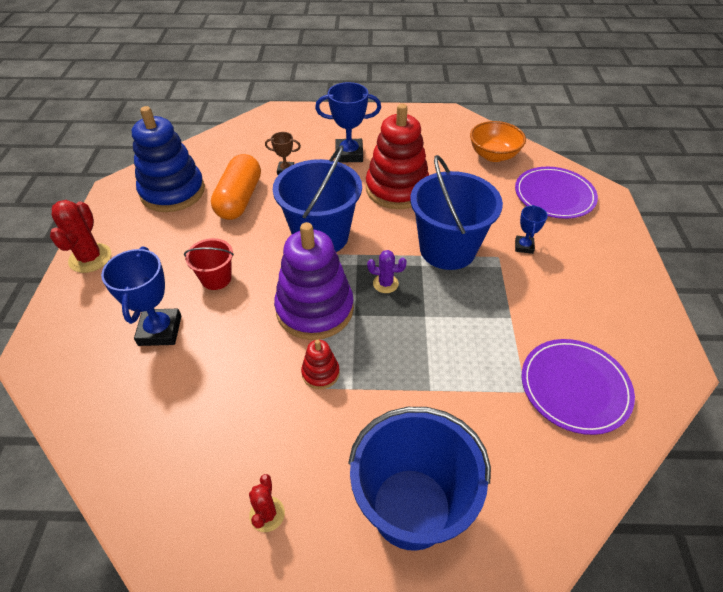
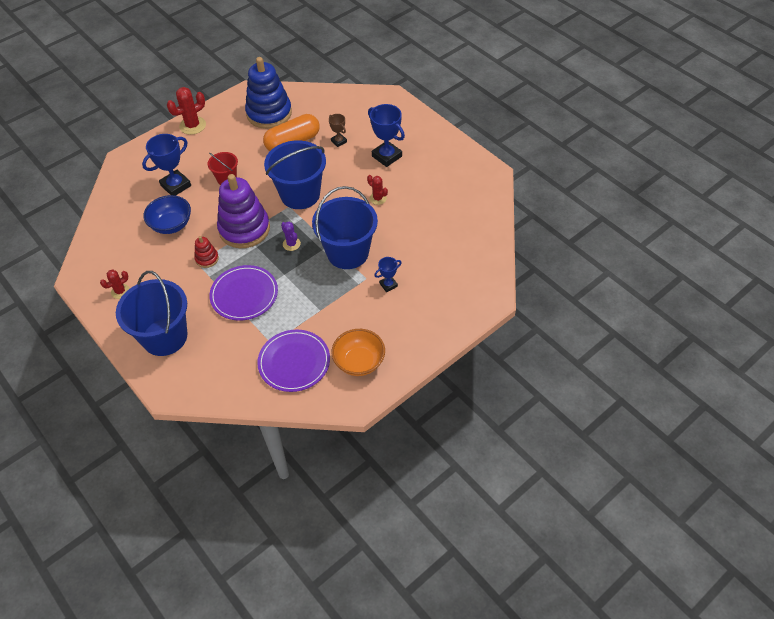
camera: 50 degrees right, 5 degrees up
(219, 375) = (171, 225): none -> blue bowl
(397, 189) = (378, 198): red stacking toy -> red cactus
(493, 155) = (469, 221): orange bowl -> orange bowl (359, 362)
(554, 195) = (459, 273): purple plate -> purple plate (244, 294)

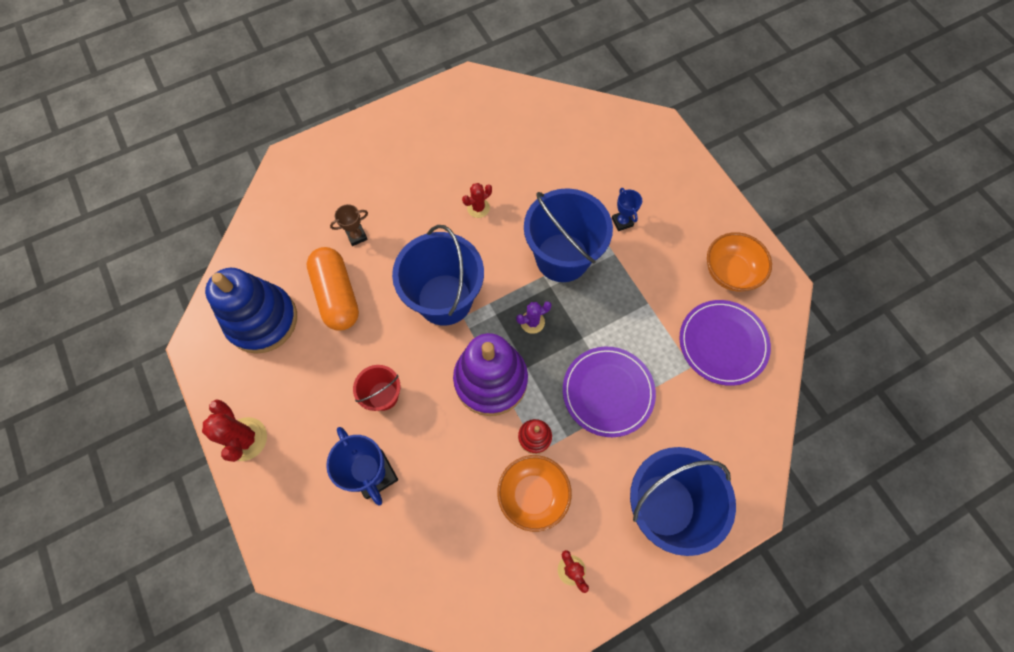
camera: 80 degrees left, 15 degrees up
(168, 264) = (533, 495): none -> orange bowl
(171, 225) = (456, 485): blue bowl -> none
(387, 156) = (405, 184): blue trophy -> none

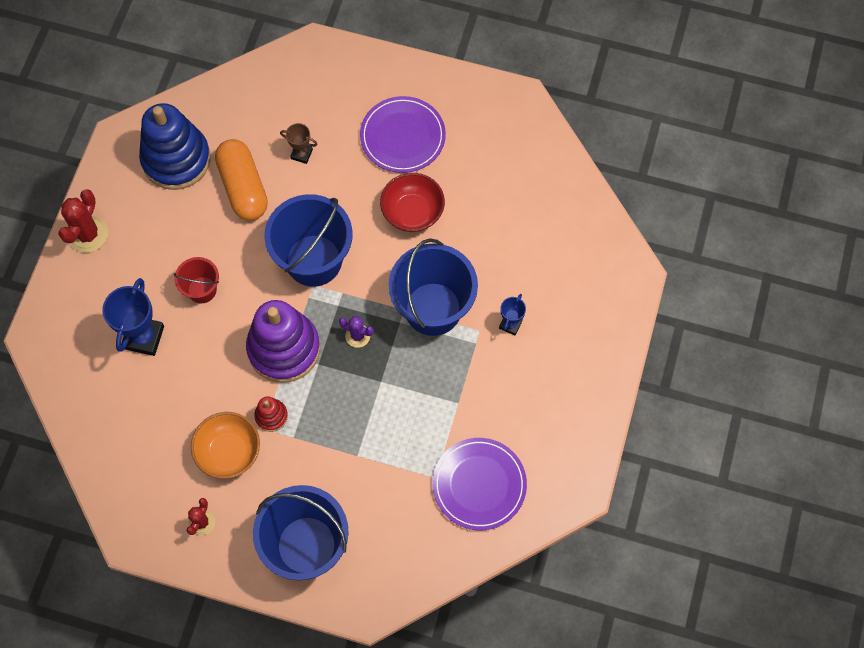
camera: 45 degrees right, 0 degrees up
(337, 295) = (243, 187): orange capsule -> orange capsule turned 45 degrees counterclockwise
(478, 208) = (412, 212): red cactus -> red bowl
(608, 392) = (355, 436): purple plate -> purple plate (402, 136)
(730, 272) = (549, 440): orange bowl -> none

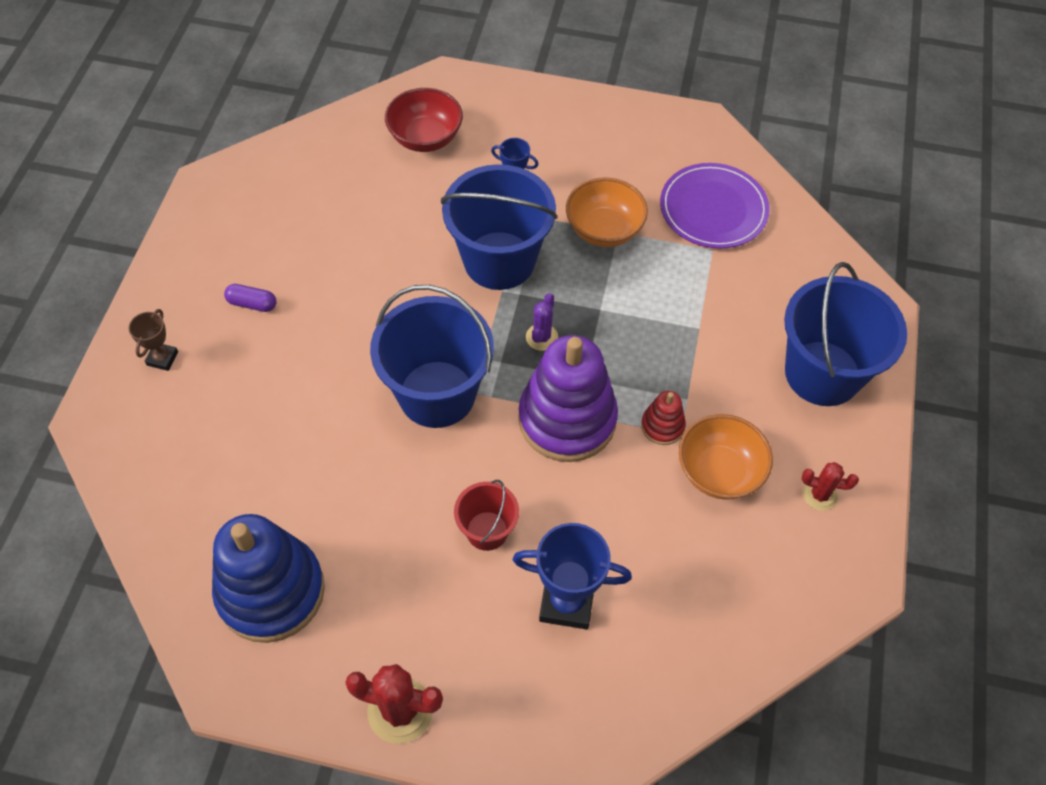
camera: 95 degrees left, 10 degrees down
(243, 187) = (322, 492): orange capsule -> none
(301, 154) = (272, 421): brown trophy -> brown trophy (162, 358)
(402, 136) = (252, 304): purple plate -> purple capsule
(412, 212) = (366, 287): red bowl -> red bowl (425, 138)
(460, 392) = (604, 230): none -> orange bowl

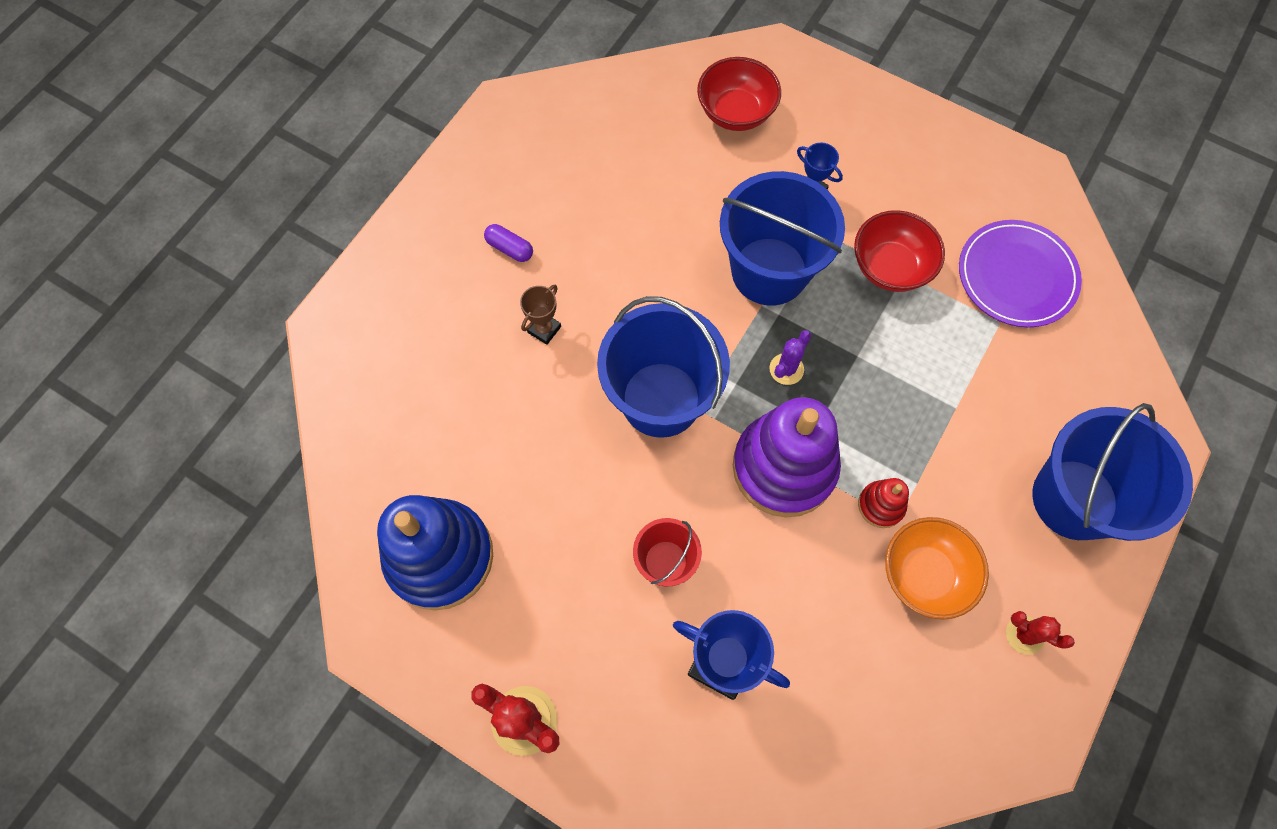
camera: 20 degrees right, 10 degrees up
(162, 358) = (408, 282): brown trophy -> brown trophy (544, 329)
(604, 230) = (890, 267): orange bowl -> red bowl

